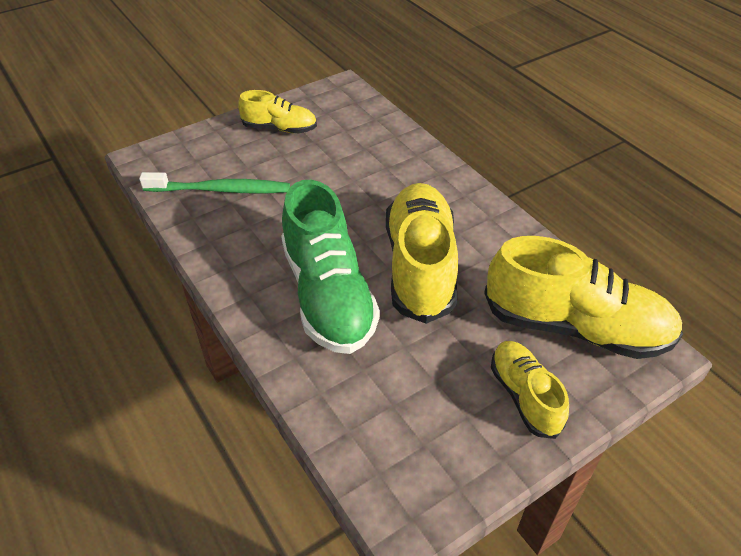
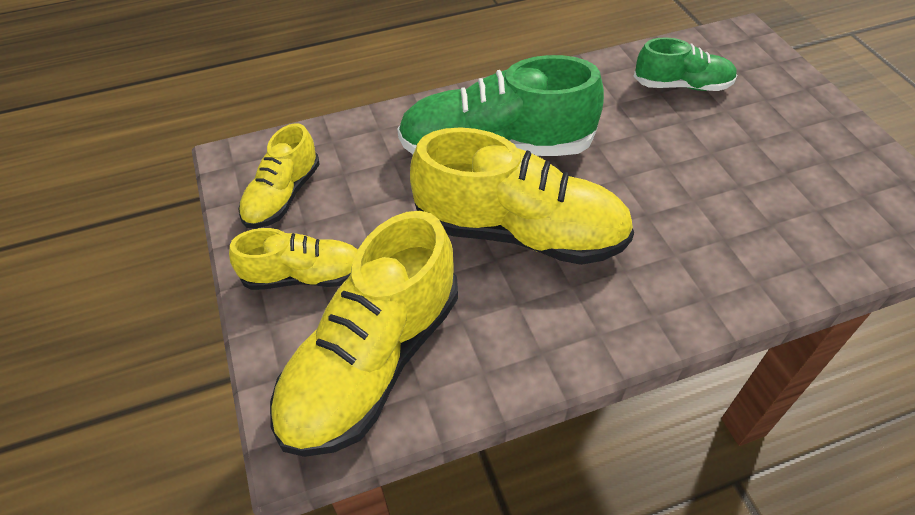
camera: 105 degrees right, 5 degrees up
(220, 190) = (682, 85): green toothbrush -> green shoe
(279, 128) = (814, 143): yellow shoe -> yellow shoe (283, 196)

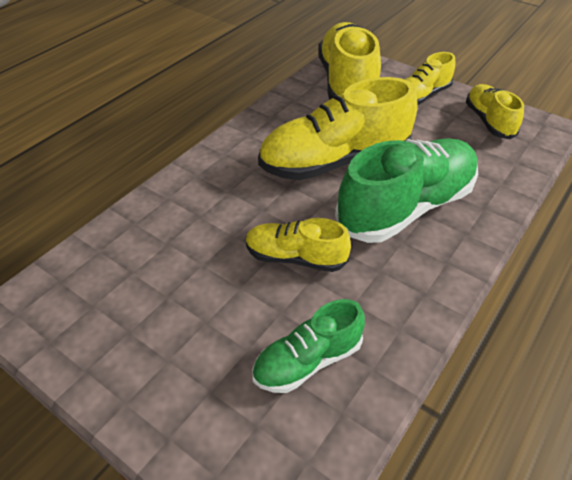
camera: 145 degrees right, 5 degrees down
(643, 153) = (295, 257): none -> yellow shoe

